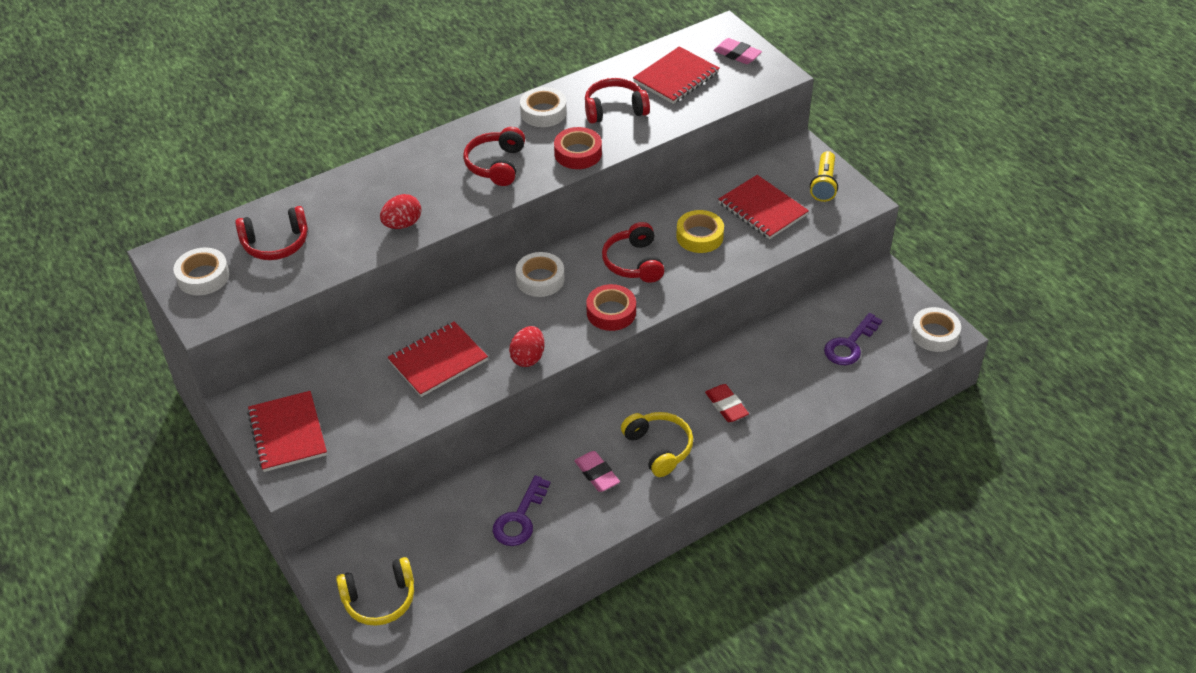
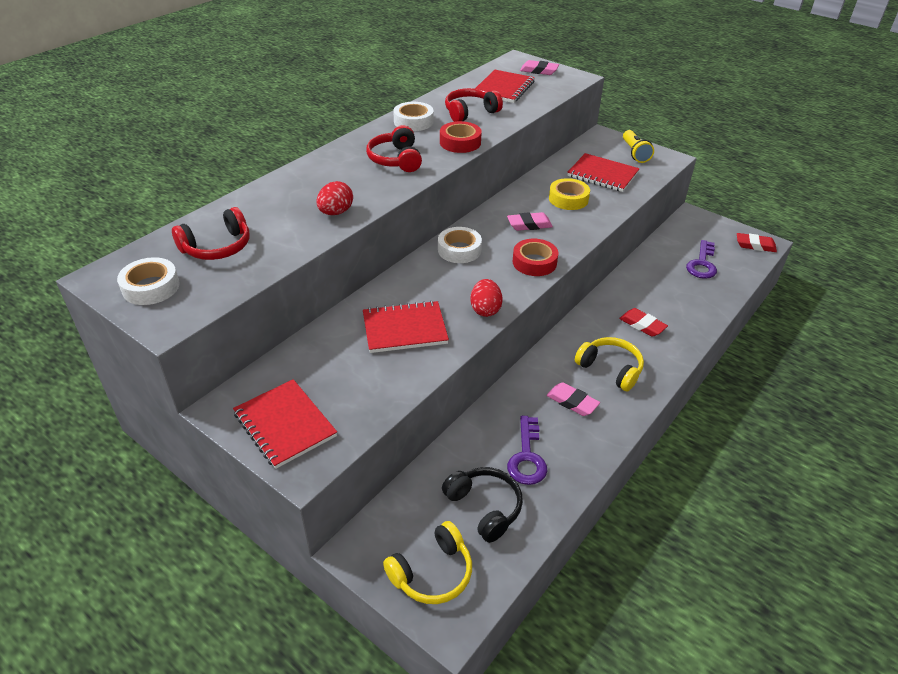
camera: 20 degrees left, 5 degrees down
(438, 361) = (404, 329): red notebook -> red notebook turned 45 degrees clockwise
(454, 555) = (484, 507): none -> black headphones
(634, 262) = (529, 225): red headphones -> pink eraser
(934, 334) = (755, 245): white tape -> red eraser

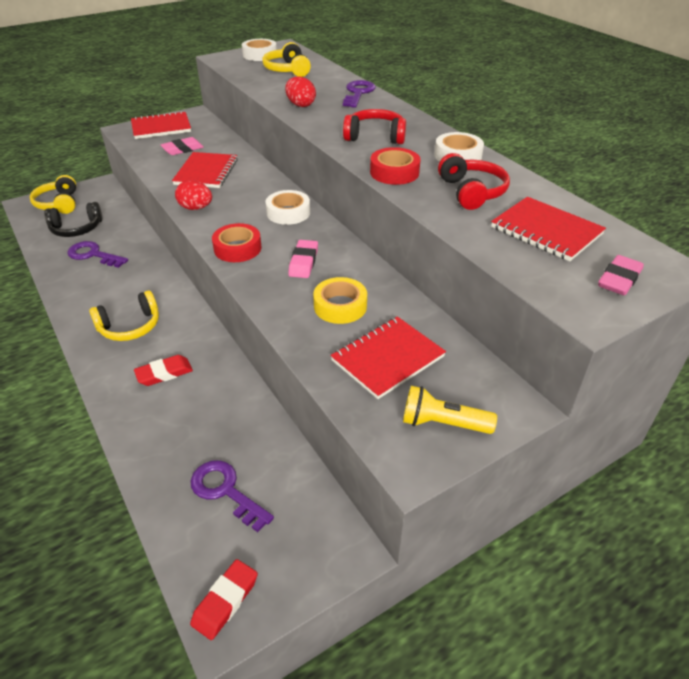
camera: 110 degrees right, 0 degrees up
(217, 247) = (287, 70): red headphones -> yellow headphones
(287, 184) = (358, 93): none -> purple key
(572, 402) = (117, 291): pink eraser -> pink eraser (182, 149)

